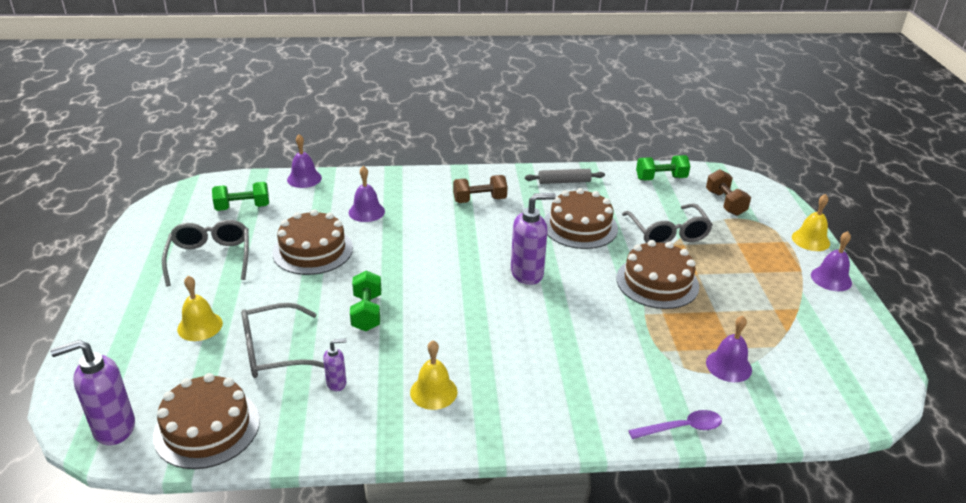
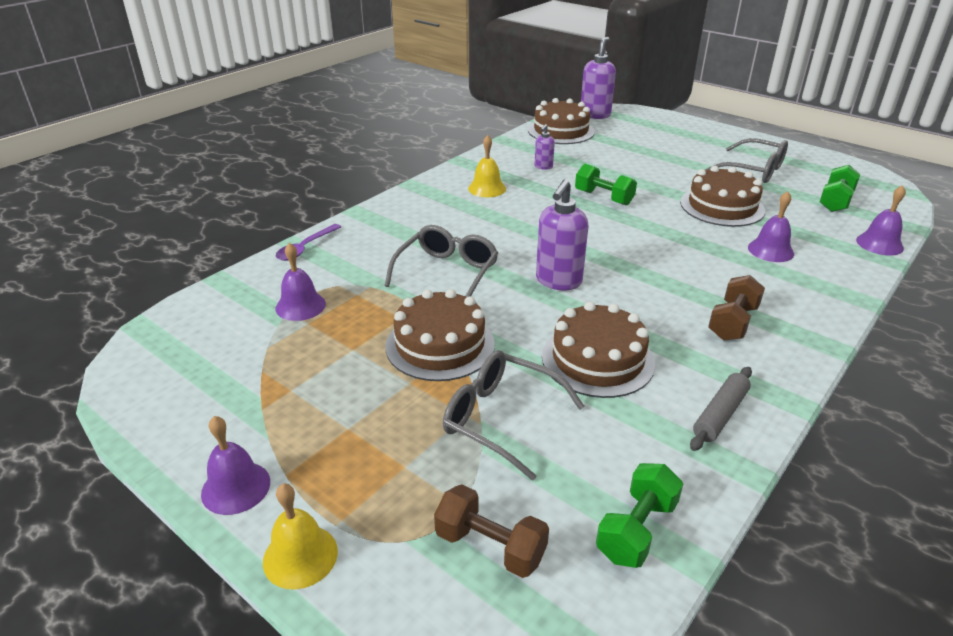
camera: 135 degrees right, 0 degrees up
(200, 326) = (663, 149): yellow bell -> none
(273, 351) = (603, 160): grey glasses -> grey glasses (447, 272)

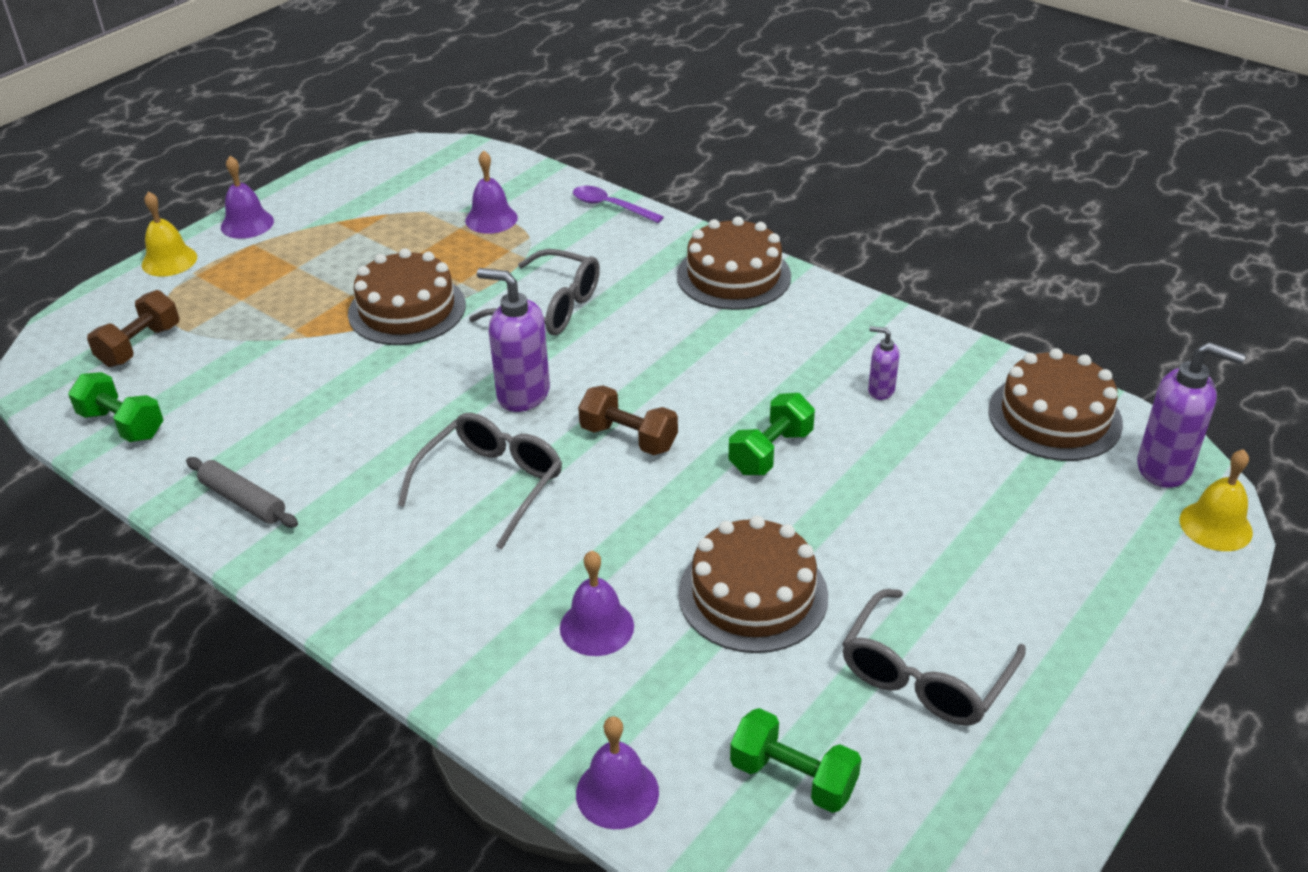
camera: 90 degrees right, 5 degrees up
(487, 188) = (788, 333): yellow bell -> yellow bell (1215, 526)
(500, 418) = (283, 350): grey glasses -> grey glasses (492, 484)
(597, 359) = (358, 418): brown cake -> brown cake (733, 276)
(732, 323) = (407, 542): brown dumbbell -> brown dumbbell (628, 438)

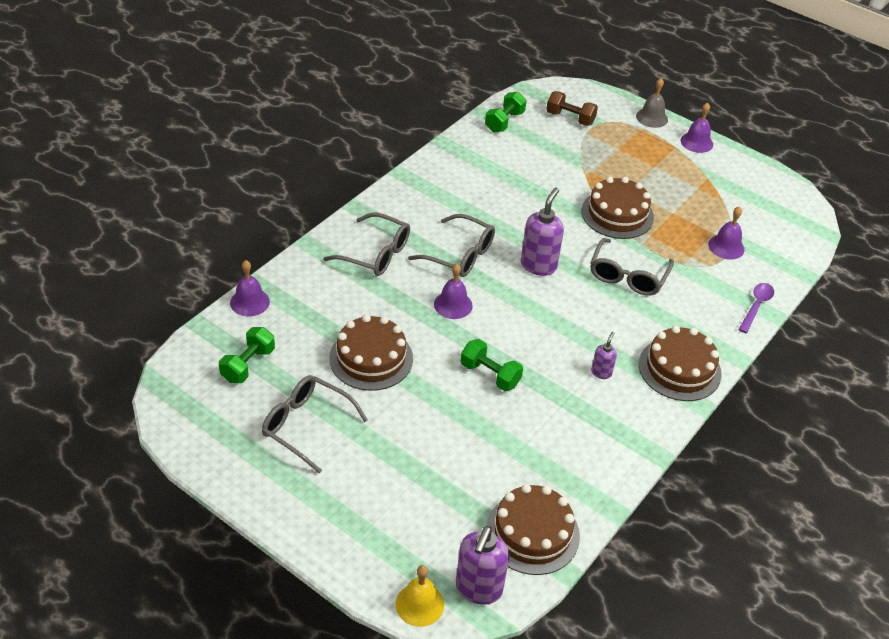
camera: 85 degrees right, 5 degrees up
(169, 261) = (652, 117): yellow bell -> grey bell
(243, 500) = (447, 168): grey rolling pin -> none
(481, 597) = (376, 254): none -> grey glasses
(597, 627) = (352, 296): purple bell -> purple bell (453, 305)
(628, 438) = (501, 311): brown dumbbell -> none
(880, 391) = (554, 437): purple soap dispenser -> purple soap dispenser (601, 372)

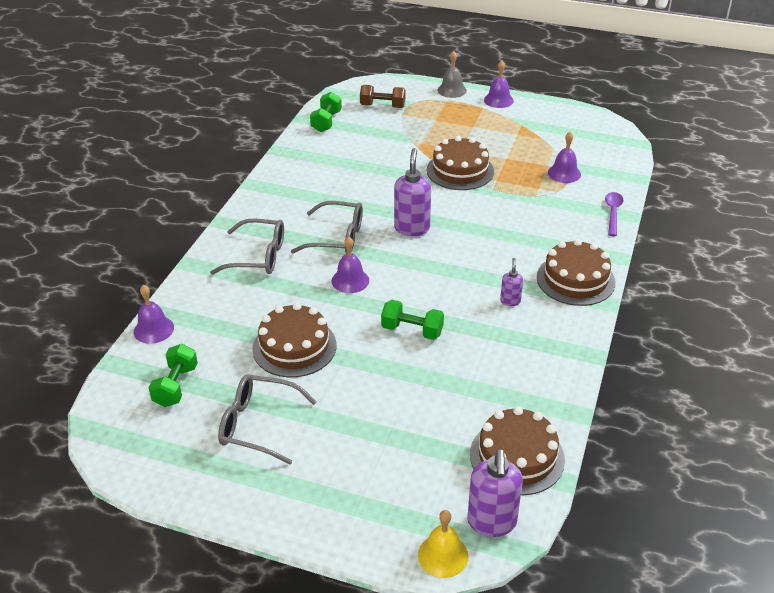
camera: 15 degrees left, 5 degrees down
(627, 276) = (493, 217): grey glasses -> none

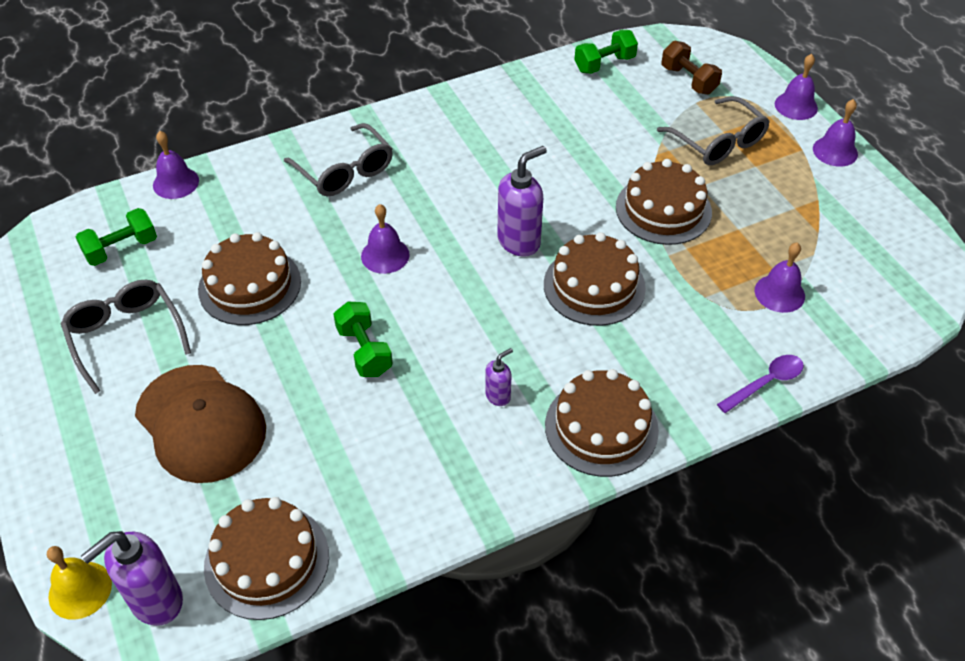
camera: 45 degrees right, 10 degrees up
(337, 237) = (437, 201): grey glasses -> grey glasses (718, 142)
(378, 429) = (201, 423): none -> brown cap
(452, 90) = (796, 106): grey bell -> purple bell
(479, 224) = (594, 286): none -> brown cake

